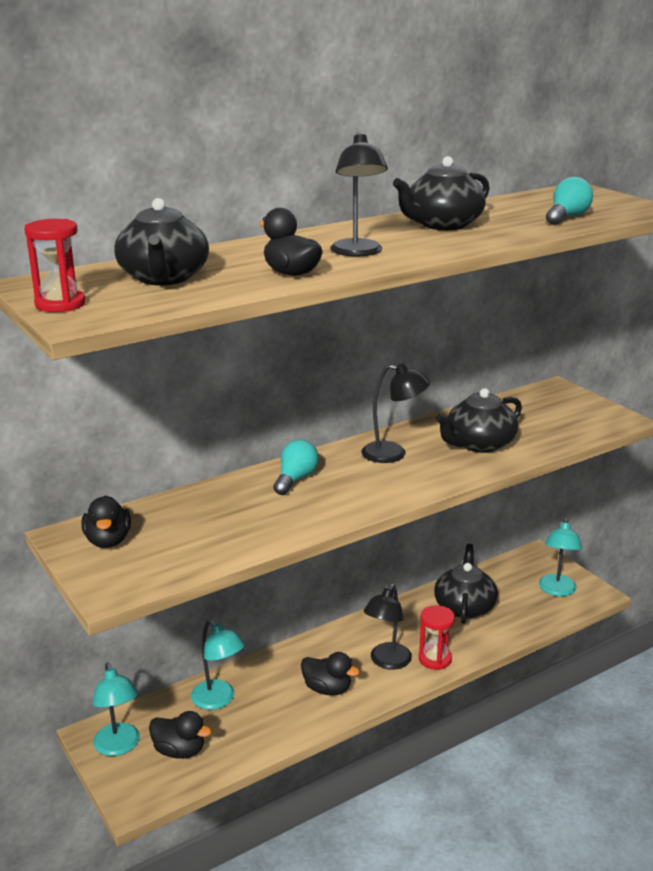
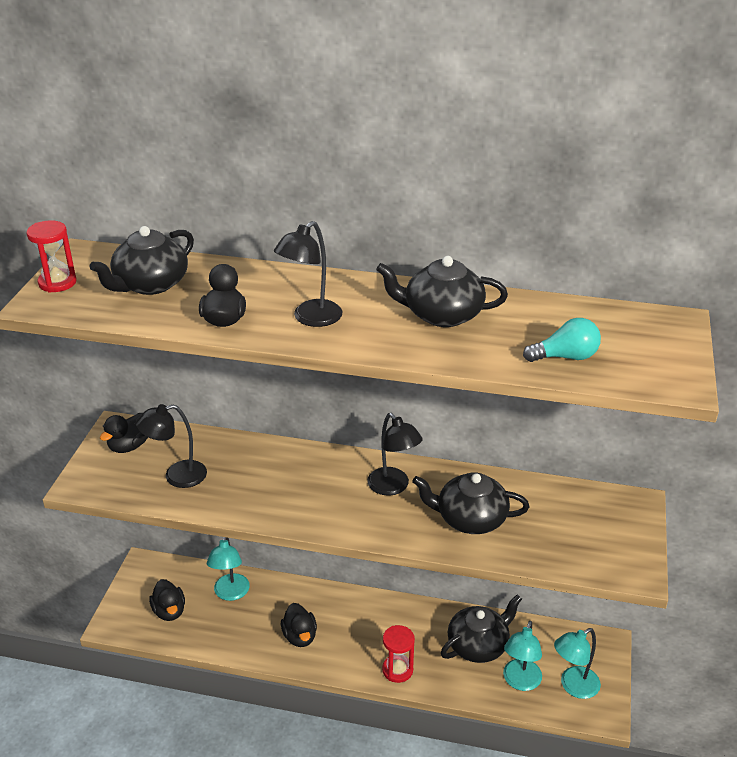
camera: 45 degrees right, 10 degrees up
(119, 747) = (145, 583): turquoise lamp -> turquoise lamp (520, 682)
(295, 479) = (296, 467): turquoise light bulb -> none
(387, 662) = (363, 646): black lamp -> black lamp (176, 476)

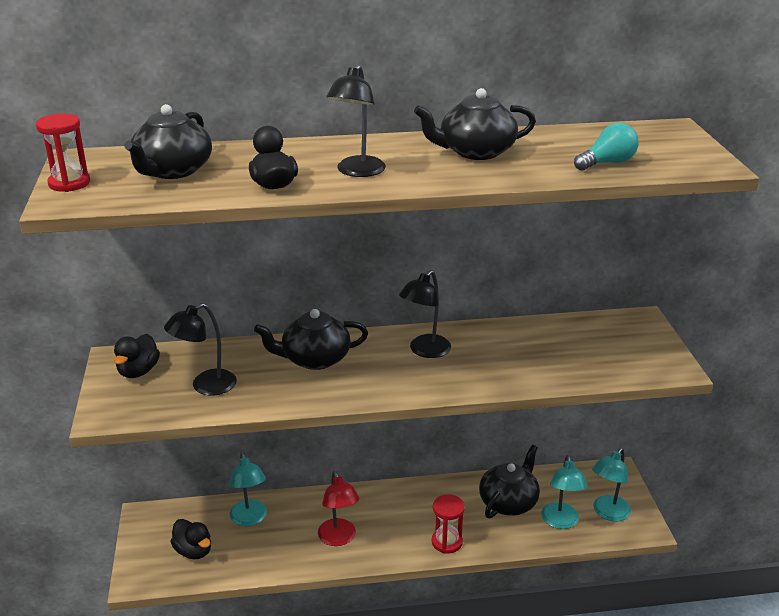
camera: 20 degrees left, 5 degrees down
(300, 636) = (339, 538): black duck -> red lamp
(393, 487) = (425, 351): black lamp -> black lamp turned 90 degrees clockwise
(470, 519) = (510, 361): black teapot -> black teapot (314, 359)

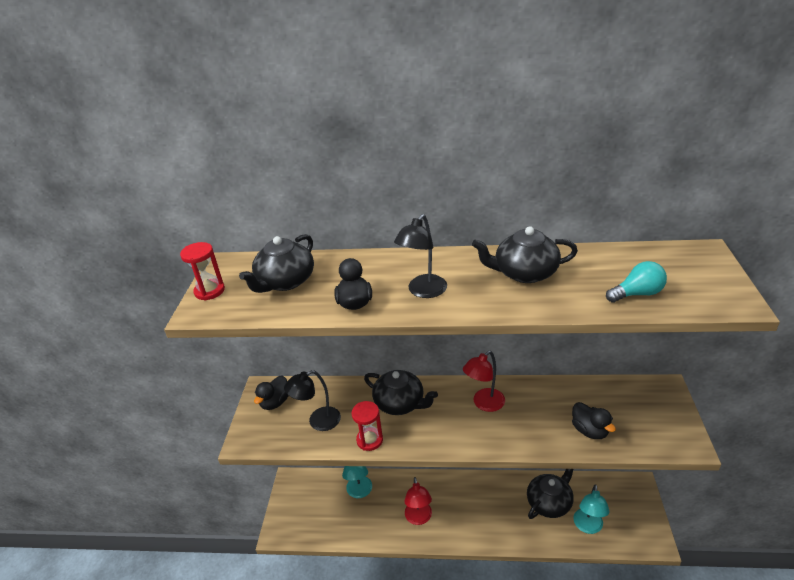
camera: 15 degrees right, 5 degrees up
(193, 551) = (318, 514): black duck -> black duck (589, 430)
(314, 359) = (400, 403): black teapot -> black teapot turned 150 degrees counterclockwise
(425, 351) = (484, 404): black lamp -> red lamp
(447, 542) = (497, 533): red hourglass -> red hourglass (369, 440)
(608, 513) = (627, 523): turquoise lamp -> none

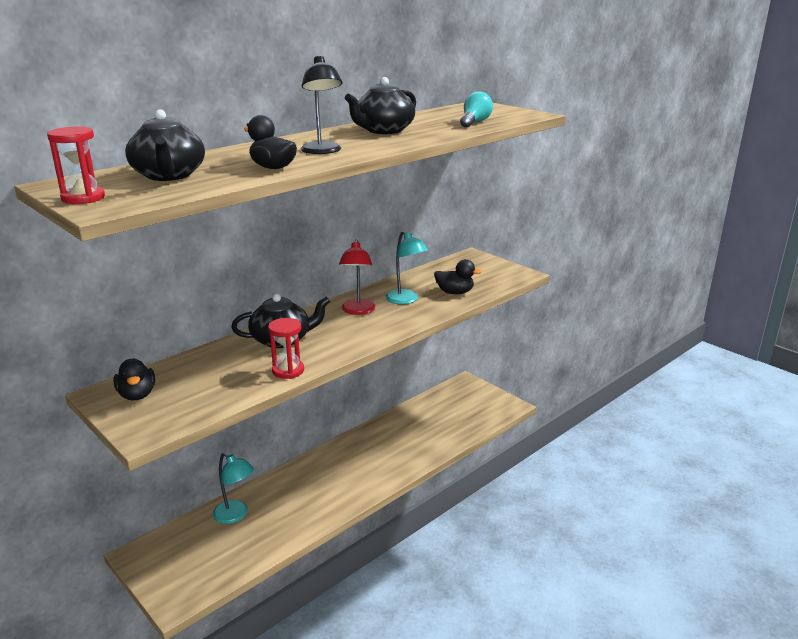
camera: 50 degrees left, 10 degrees down
(318, 421) = (213, 384): black lamp -> none
(419, 518) = (320, 497): red lamp -> none
(549, 502) = (417, 425): black teapot -> none
(588, 527) = (460, 423): turquoise lamp -> turquoise lamp (405, 300)

